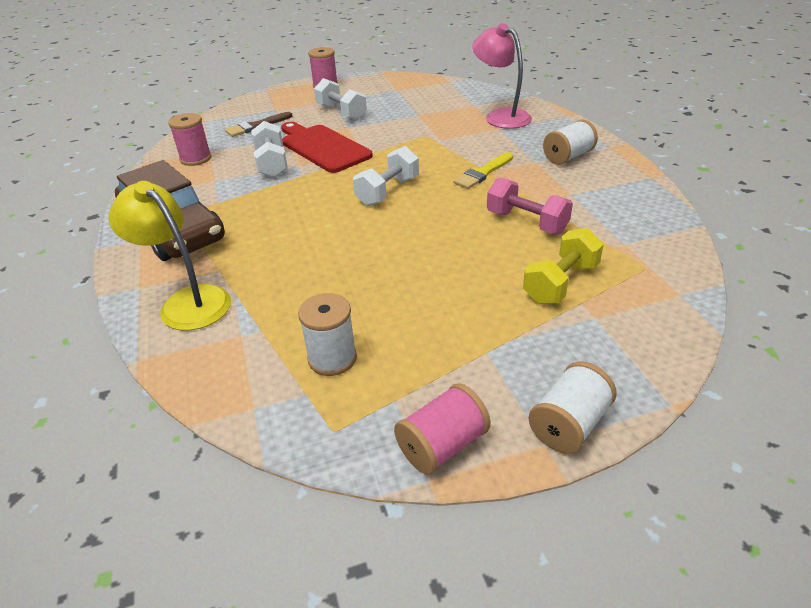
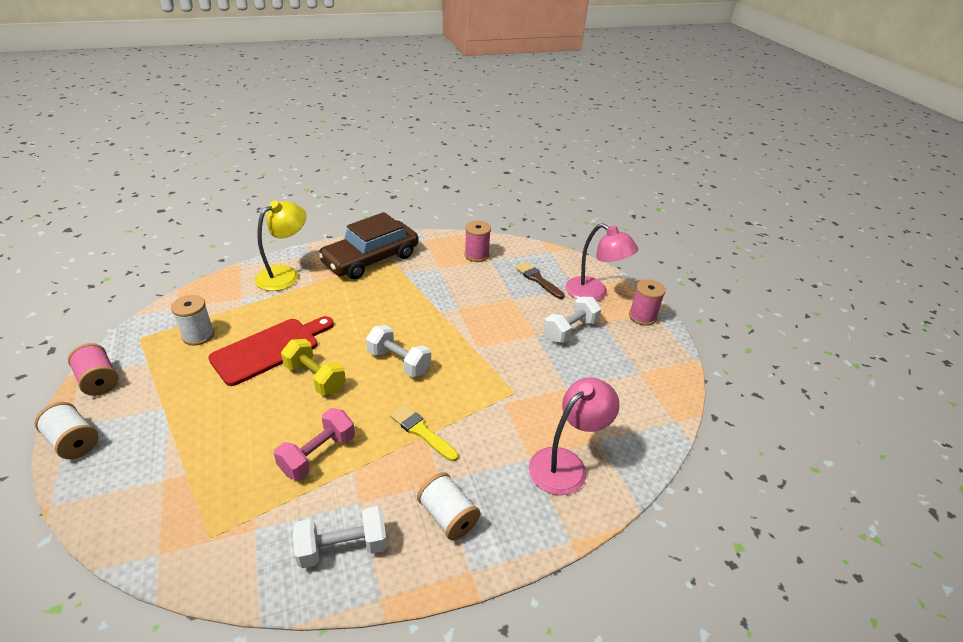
camera: 85 degrees right, 0 degrees up
(272, 163) = (462, 293): white dumbbell -> white dumbbell (343, 547)
(287, 102) = (594, 293): none -> pink lamp
(322, 147) = (491, 320): red cutting board -> red cutting board (270, 349)
(560, 283) = (216, 464): yellow dumbbell -> yellow dumbbell (315, 378)

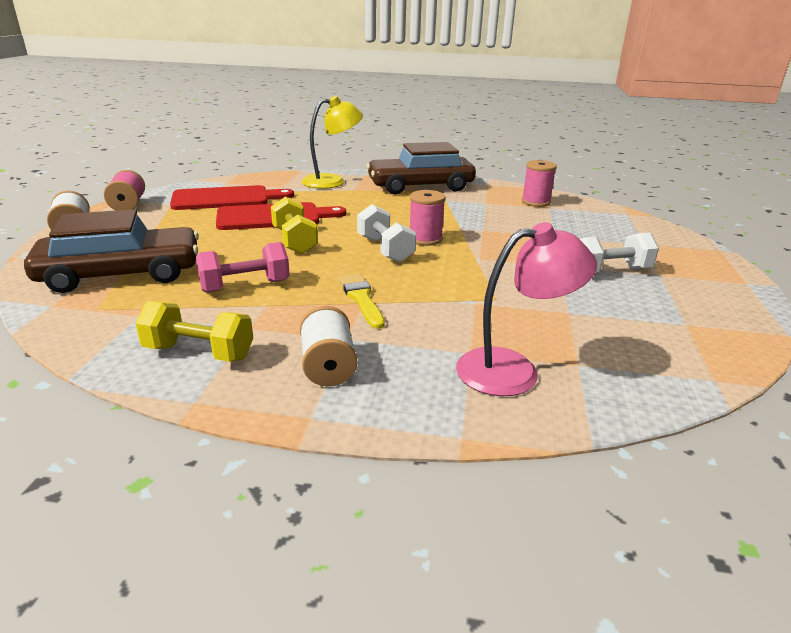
camera: 30 degrees right, 10 degrees down
(189, 484) = (121, 274): none -> brown car
(198, 335) = (226, 198): white spool -> red cutting board
(343, 547) = (199, 352): white dumbbell -> yellow dumbbell
(537, 279) = (596, 229): brown brush -> none
(594, 293) = (665, 252): pink lamp -> none
(642, 317) = (724, 282): pink spool -> pink spool (425, 239)

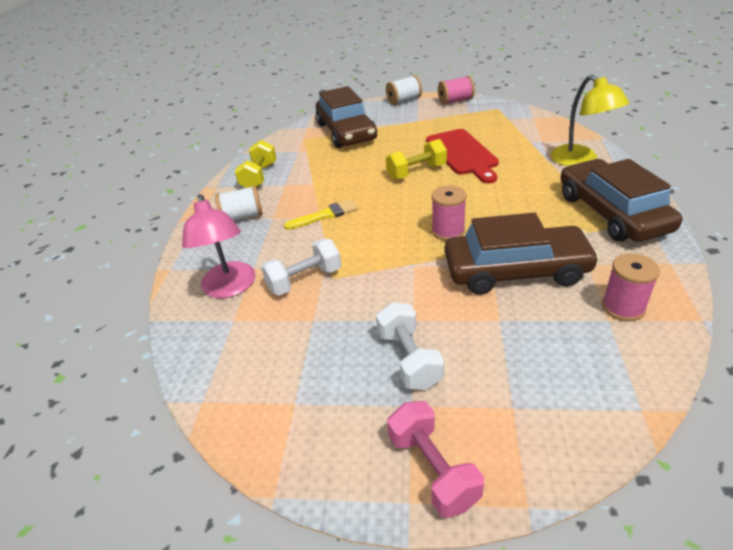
camera: 90 degrees right, 10 degrees up
(226, 198) = (492, 127): red cutting board -> none
(245, 286) = (337, 171): pink dumbbell -> pink dumbbell (433, 469)
(385, 249) = (415, 213): white dumbbell -> white dumbbell (304, 280)
(492, 223) = (516, 271): none -> brown car

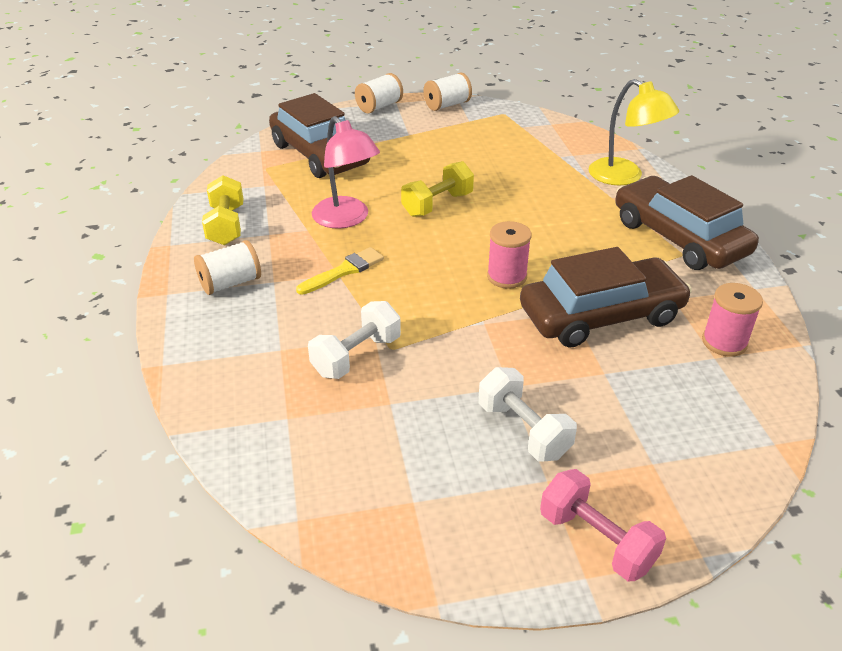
camera: 20 degrees left, 0 degrees up
(230, 288) = (262, 378): pink lamp -> pink lamp (346, 219)
(455, 101) = (447, 105): pink spool -> white spool
(463, 154) = (485, 177): red cutting board -> none

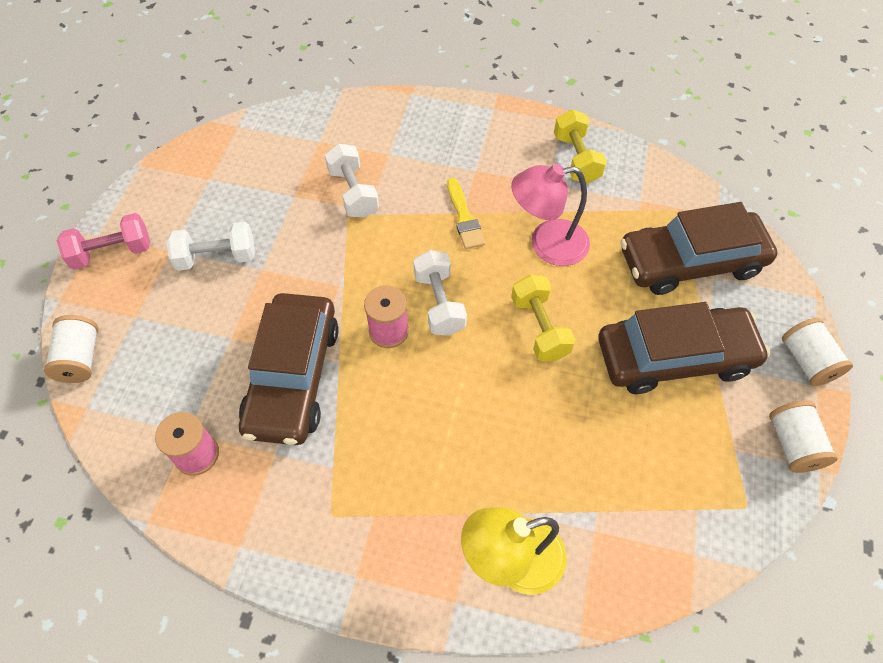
camera: 115 degrees right, 20 degrees up
(226, 226) = (576, 159): yellow dumbbell -> yellow dumbbell turned 60 degrees clockwise
(230, 283) = (487, 144): white spool -> white spool (81, 358)
(454, 258) = (439, 303): none -> white dumbbell
(679, 237) = (361, 533): brown car -> brown car (674, 357)

